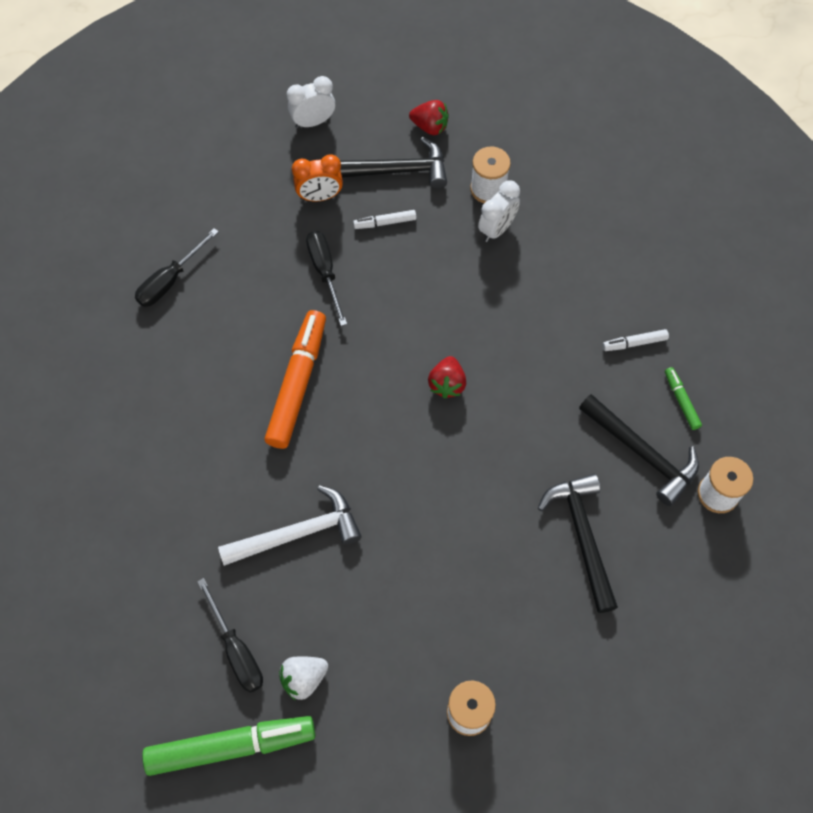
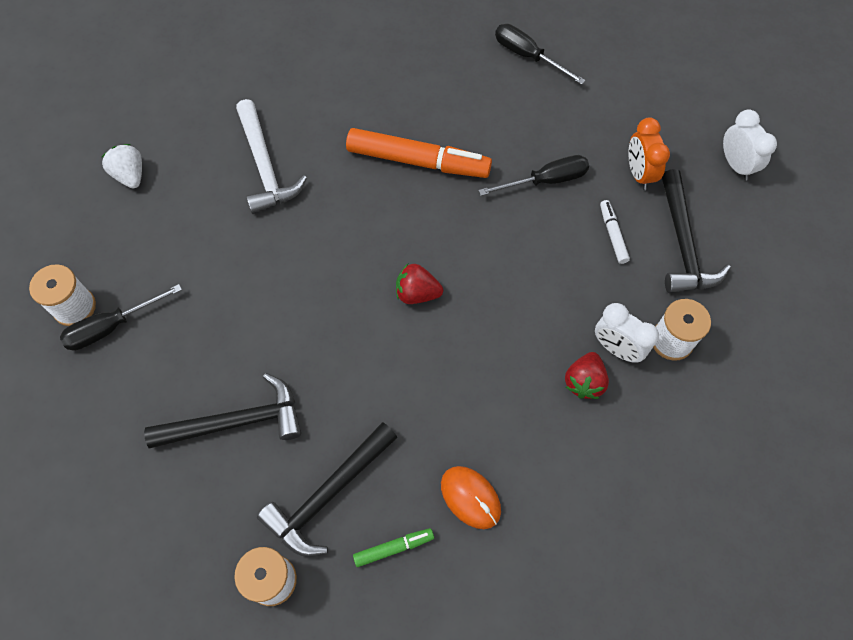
camera: 90 degrees right, 0 degrees up
(231, 746) = (84, 126): green marker -> none
(236, 650) = (164, 125): black screwdriver -> black screwdriver (112, 326)
(430, 127) = (750, 279): red strawberry -> red strawberry (584, 382)
(634, 343) = (470, 497): white marker -> orange mouse

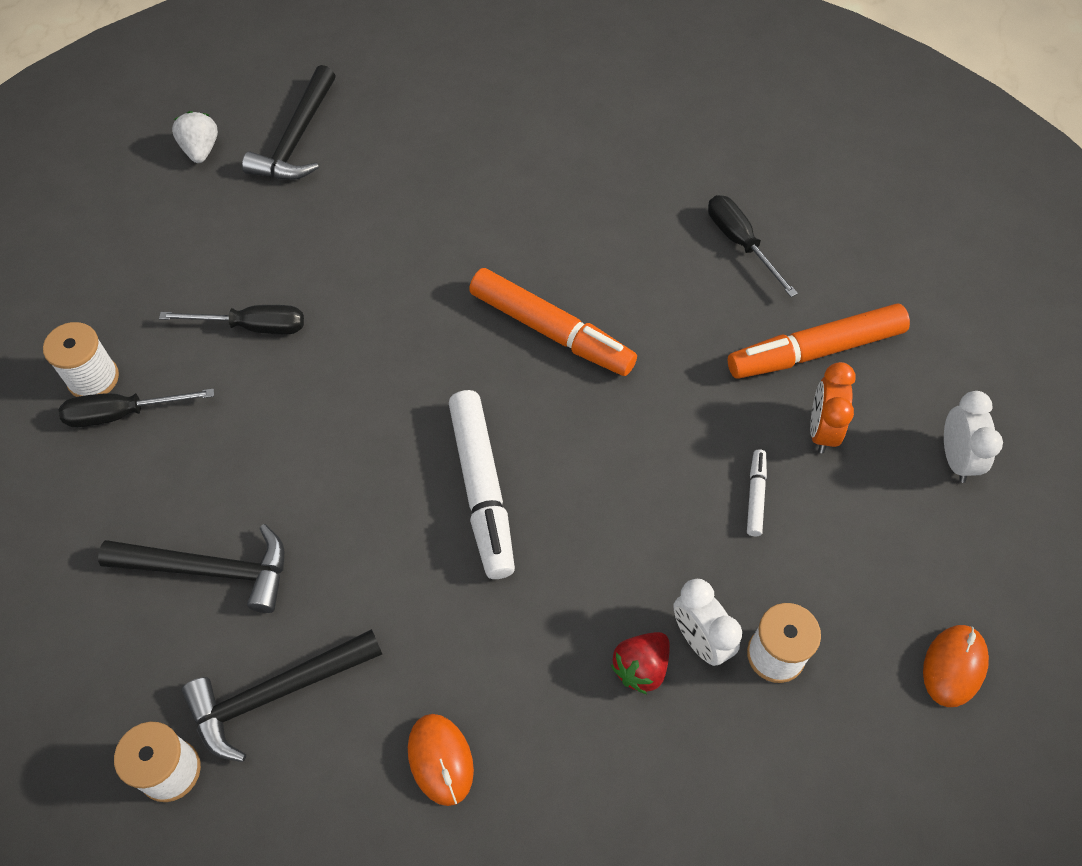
camera: 20 degrees right, 5 degrees down
(130, 175) = (217, 248): white strawberry -> white strawberry (201, 150)
(265, 167) = (370, 283): white hammer -> none
(393, 548) = (324, 786): green marker -> none
(417, 293) = (482, 489): red strawberry -> white marker
(546, 181) = (698, 402): black screwdriver -> black screwdriver (253, 327)
(611, 119) = (815, 351): none -> orange marker
(683, 244) = (842, 537): black hammer -> black hammer (297, 139)
(791, 307) = (954, 666): none -> orange mouse

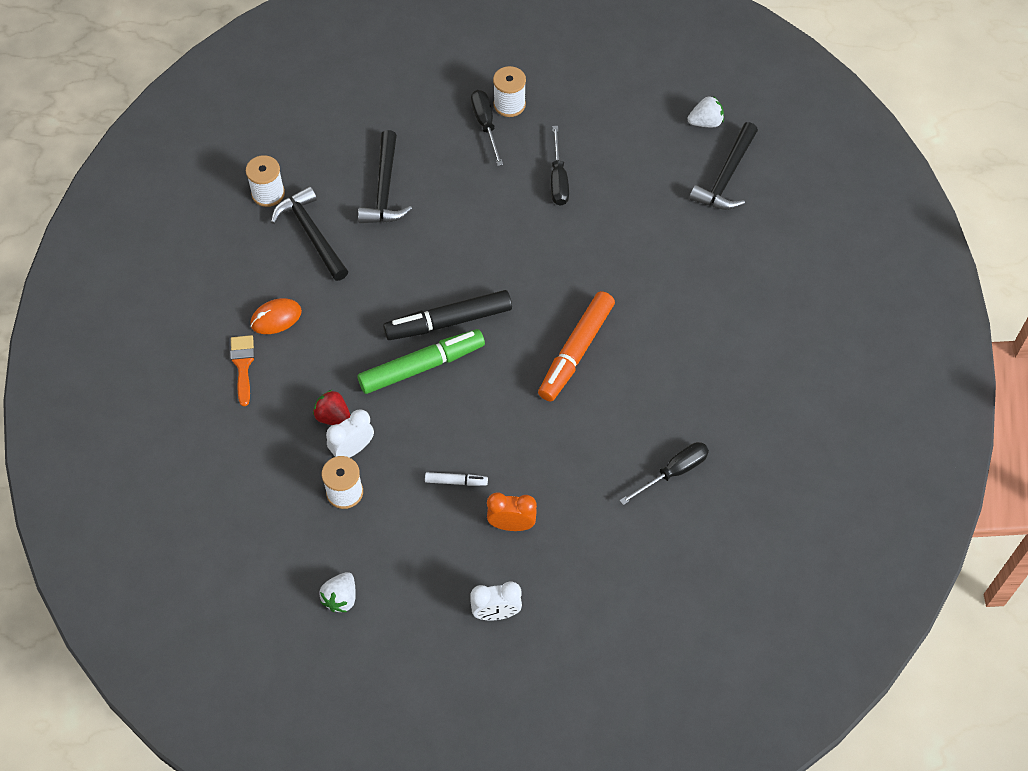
camera: 85 degrees right, 0 degrees up
(297, 139) = (726, 177): black hammer -> black hammer turned 75 degrees counterclockwise
(482, 489) = (448, 322): white marker -> black marker
(530, 820) = (243, 365): none -> orange brush
(558, 531) = (421, 366): none -> green marker
(815, 351) = (579, 522): orange marker -> none
(954, 666) = (341, 598): orange mouse -> white strawberry

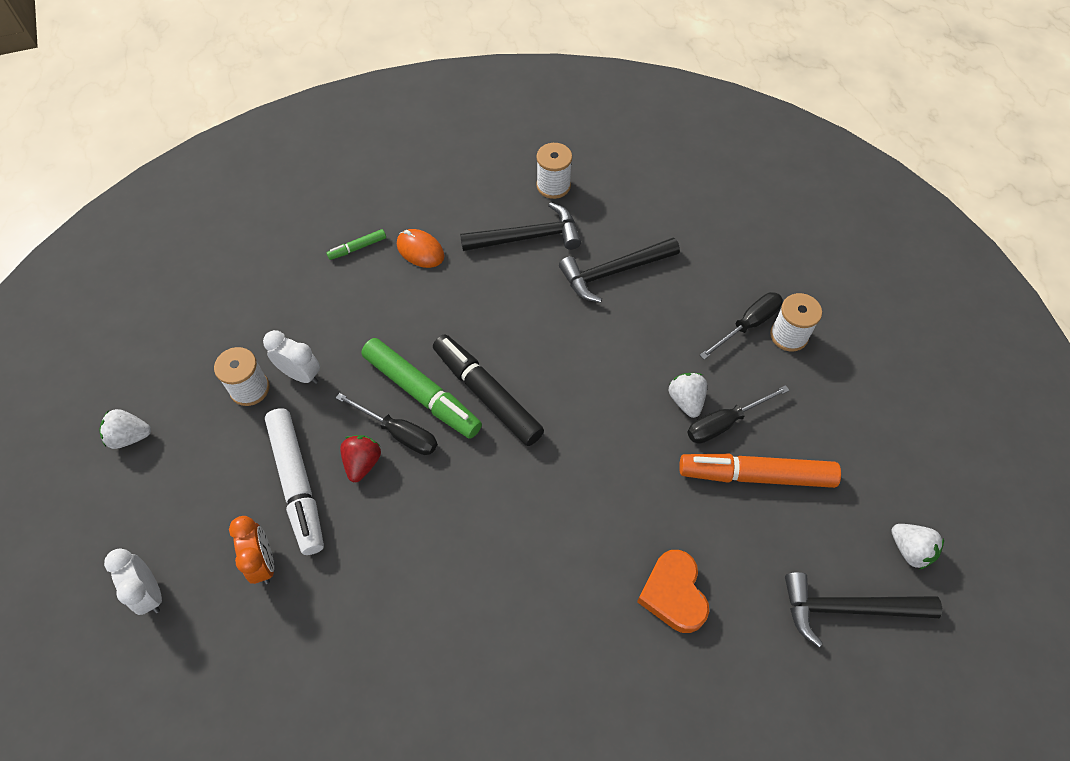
camera: 65 degrees right, 0 degrees up
(243, 365) = (357, 248): orange brush -> green marker
(311, 234) = (528, 237): black hammer -> black hammer turned 45 degrees clockwise
(333, 417) = (331, 343): red strawberry -> red strawberry (362, 463)
(456, 481) = (297, 484): white marker -> white marker, size x2.18
(527, 194) = (686, 400): none -> white strawberry
(576, 351) = (510, 537): orange marker -> orange marker (756, 475)
(668, 269) = (673, 594): none -> orange heart
(673, 472) = (395, 719): black screwdriver -> black screwdriver (399, 433)

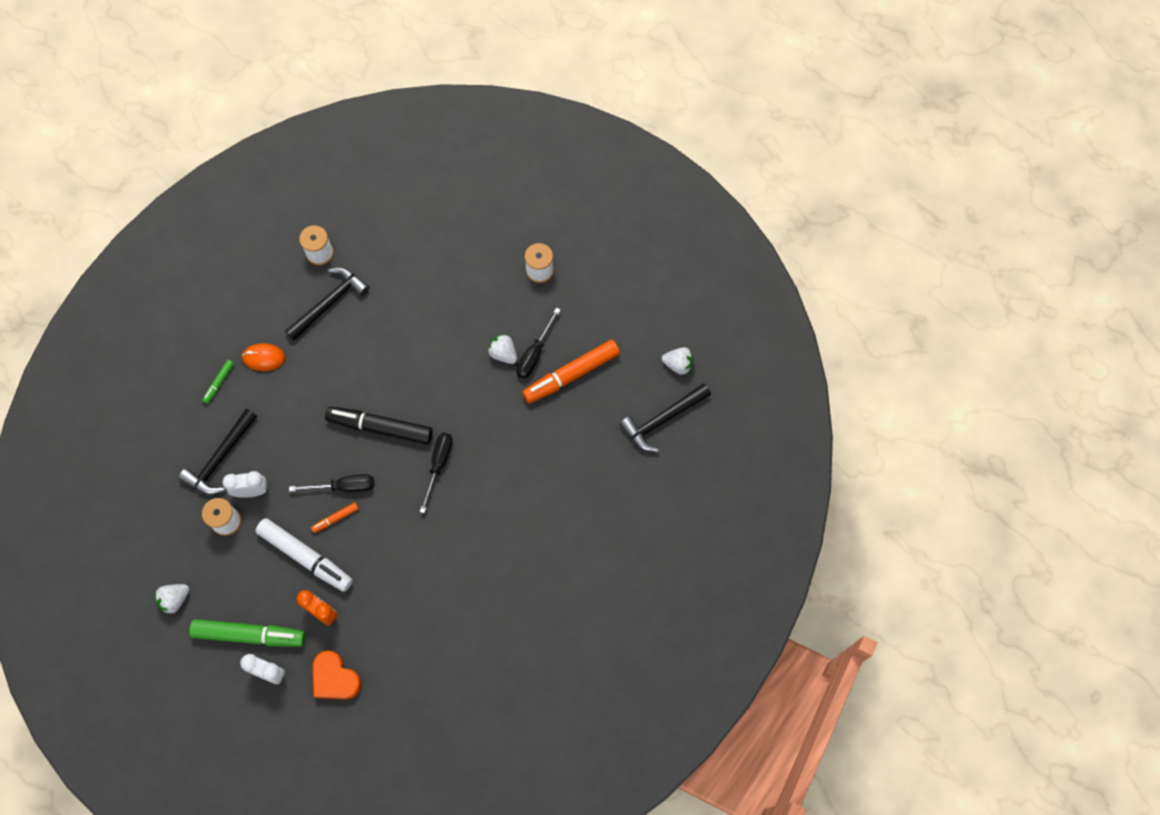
camera: 35 degrees left, 10 degrees up
(362, 463) = (335, 518): red strawberry -> orange marker
(422, 393) = (339, 453): green marker -> green marker (249, 634)
(614, 272) = (403, 294): black hammer -> black hammer (220, 458)
(673, 594) = (566, 474): orange heart -> orange heart (335, 678)
(748, 325) = (511, 278): black screwdriver -> black screwdriver (438, 465)

